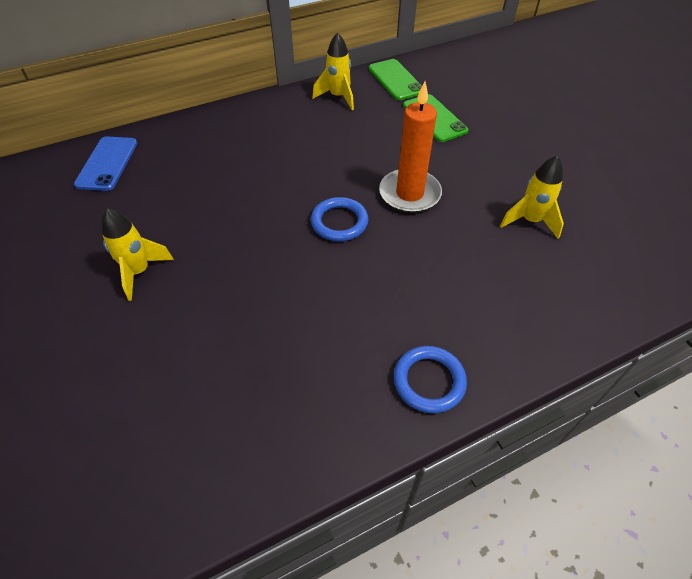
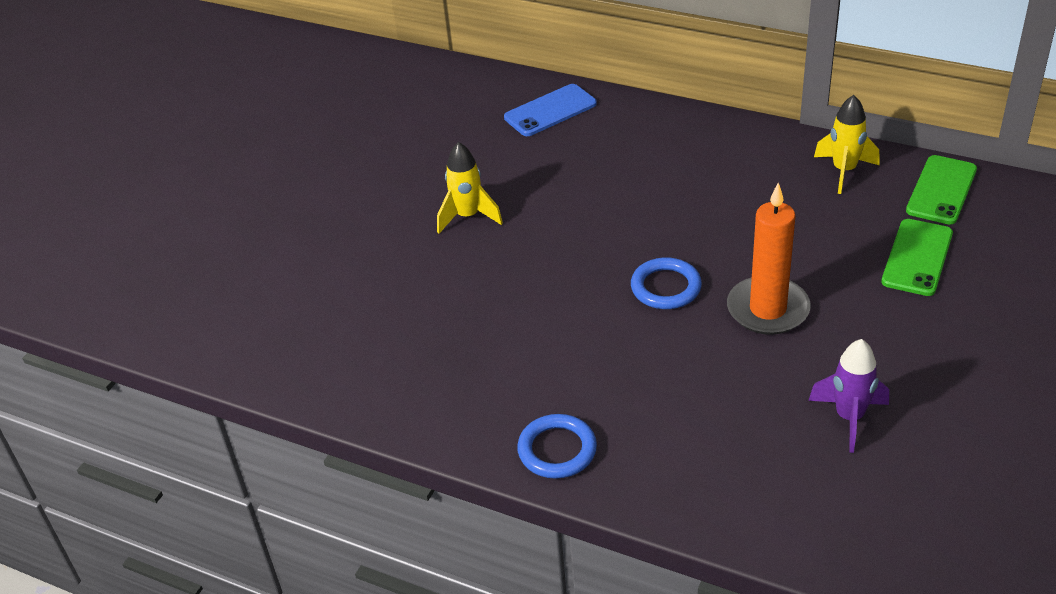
camera: 55 degrees right, 10 degrees down
(530, 221) = (849, 418): yellow rocket -> purple rocket

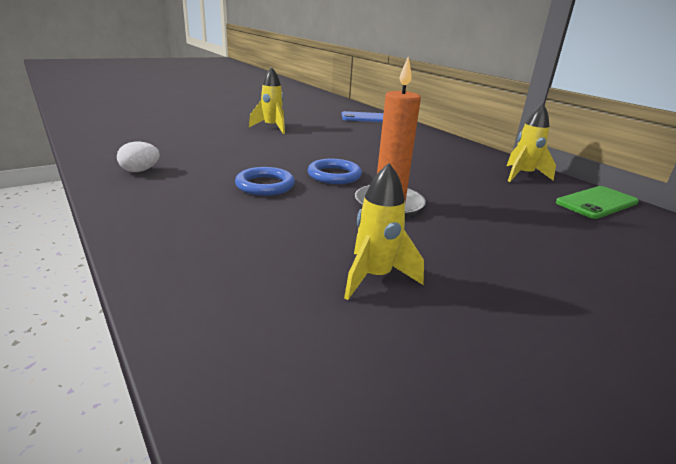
camera: 25 degrees right, 15 degrees down
(466, 403) = (140, 170): none -> white egg
(557, 450) = (142, 204): blue ring -> blue ring (265, 185)
(849, 418) = (375, 277): purple rocket -> yellow rocket
(917, 257) = (544, 222): green phone -> none

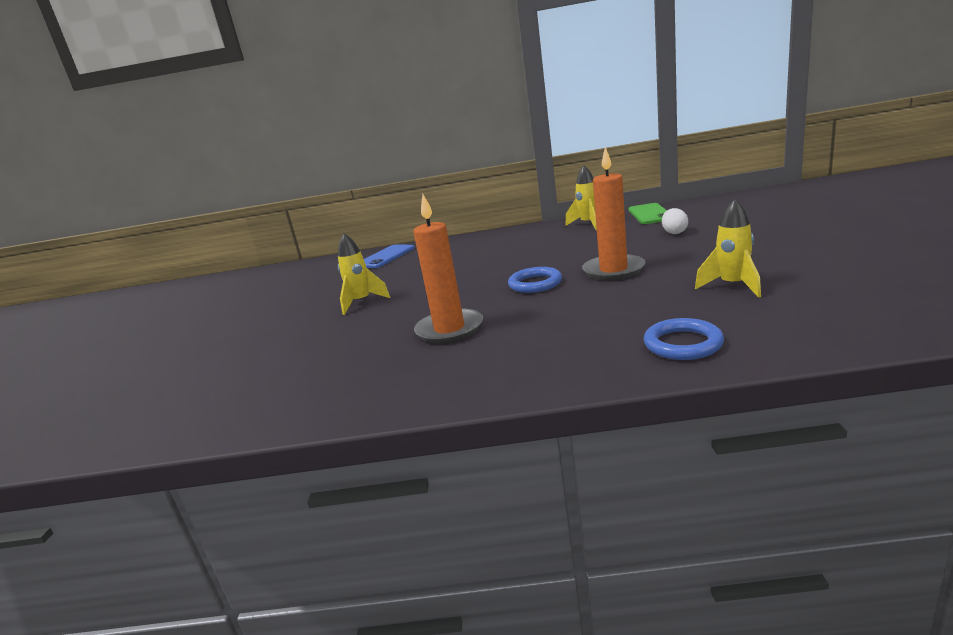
camera: 50 degrees left, 5 degrees down
(140, 170) = (437, 376): white egg -> white egg (674, 232)
(225, 161) = (449, 329): none -> orange candle
(265, 185) = (537, 313): blue ring -> blue ring (683, 344)

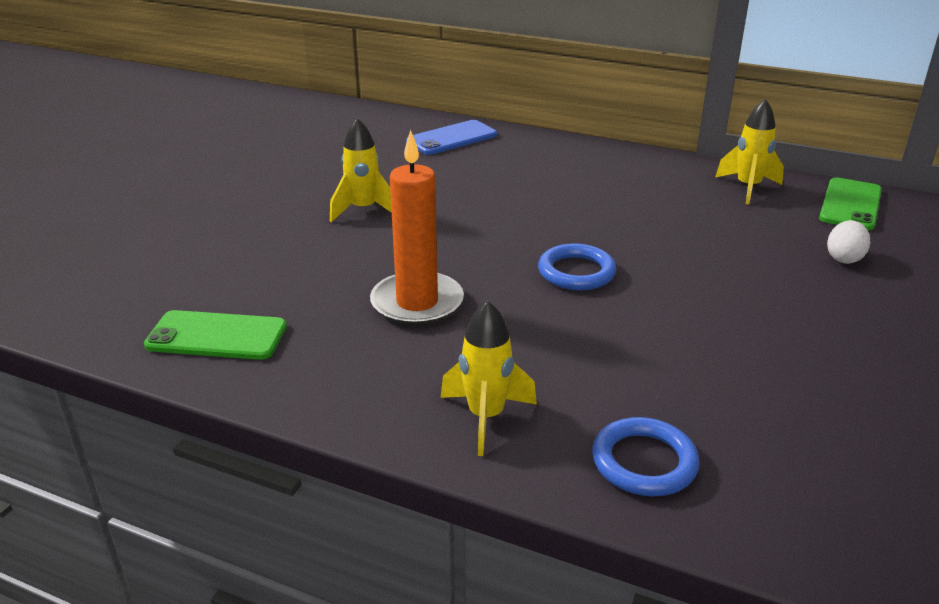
camera: 20 degrees right, 10 degrees up
(318, 394) = (216, 336): none -> green phone
(613, 270) = (691, 294): orange candle -> none
(733, 286) = (809, 398): yellow rocket -> yellow rocket (486, 417)

